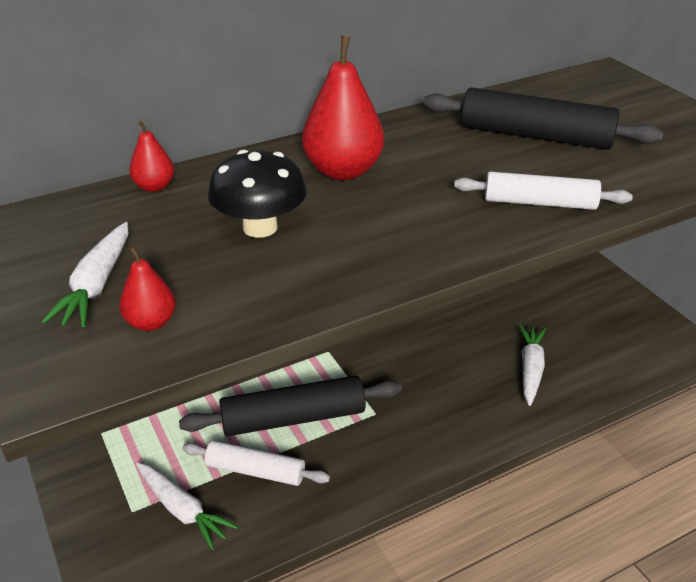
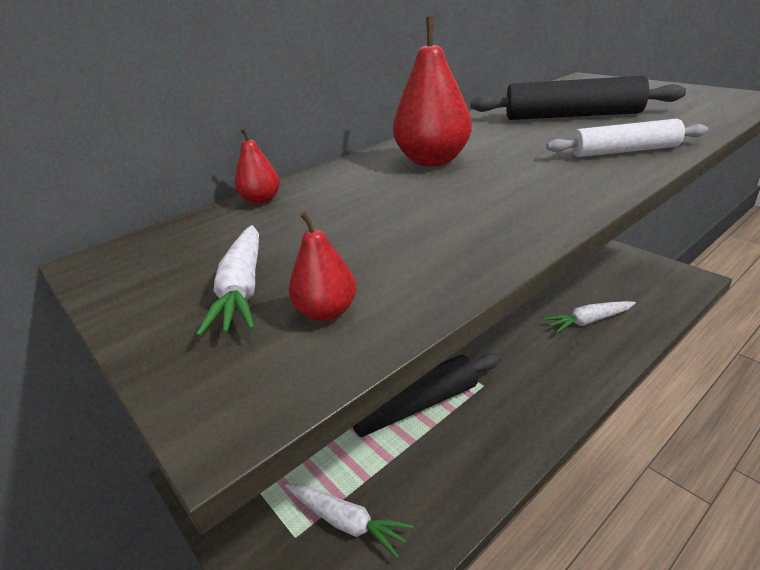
camera: 10 degrees left, 5 degrees down
(255, 471) = (401, 464): white rolling pin -> none
(260, 227) = (387, 211): black mushroom -> none
(530, 369) = (588, 321): white carrot -> white carrot turned 105 degrees counterclockwise

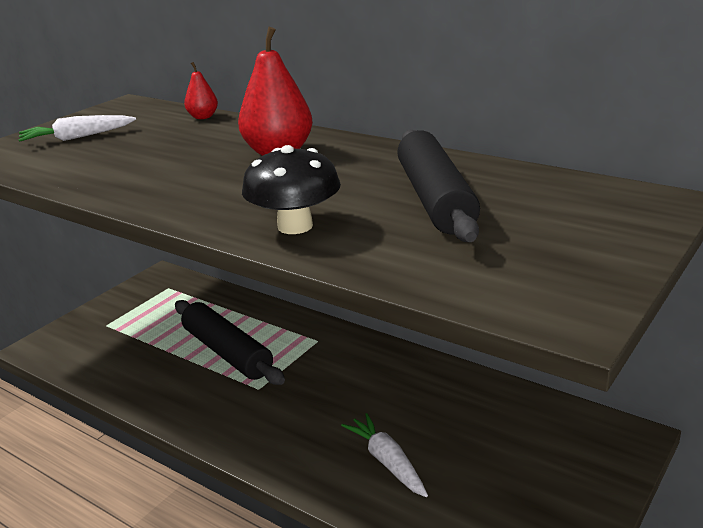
camera: 75 degrees right, 5 degrees down
(326, 312) = (43, 158): red pear -> none
(346, 522) = (114, 342): white carrot -> none
(624, 151) = (295, 226): white rolling pin -> black mushroom

